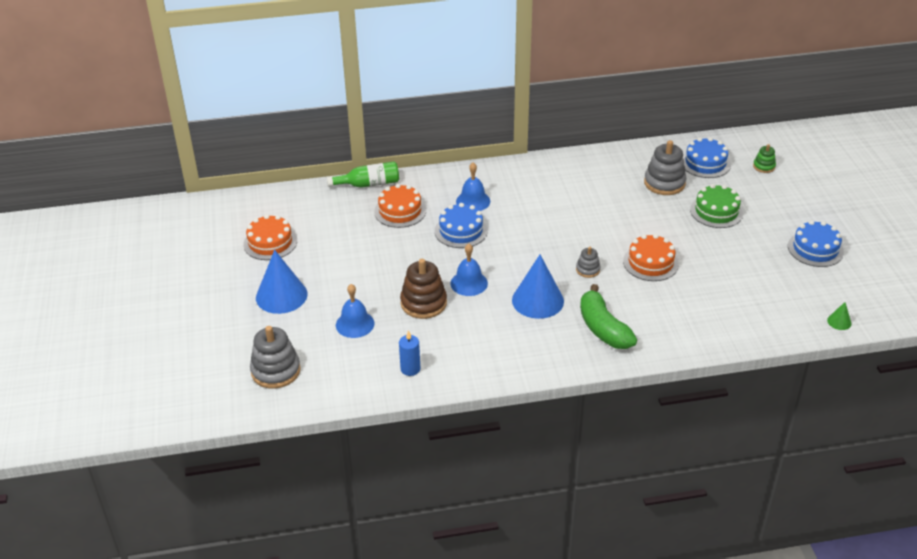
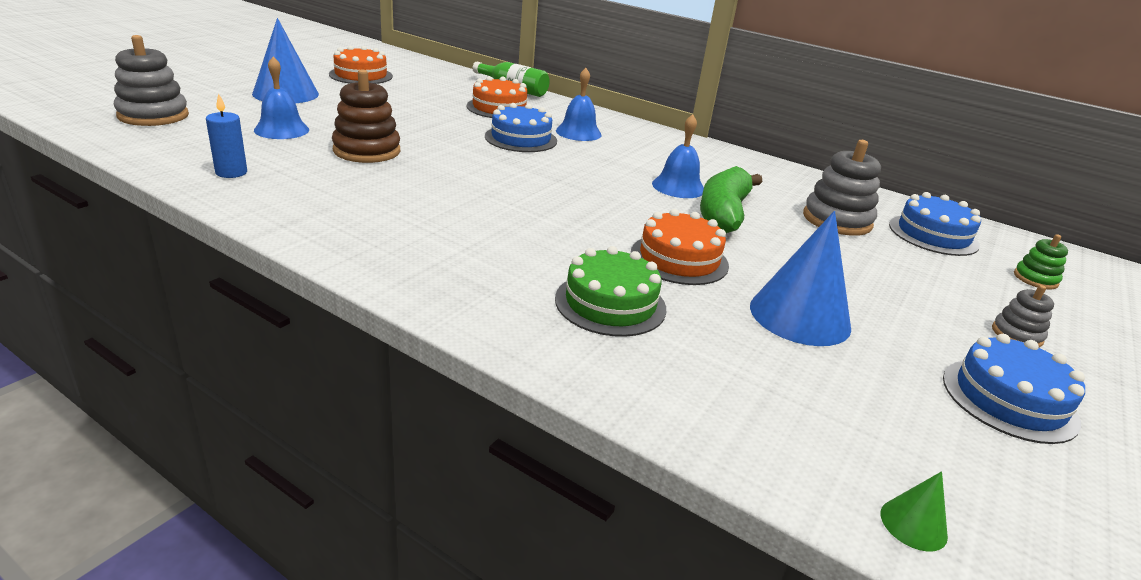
camera: 40 degrees right, 10 degrees down
(469, 283) = (439, 163): blue bell -> blue bell (678, 187)
(537, 300) = (471, 208): blue cone -> blue cone (799, 316)
(588, 270) = (584, 221): grey stacking toy -> grey stacking toy (1016, 335)
(603, 328) = (484, 267): green banana -> green banana (723, 214)
(716, 211) = (874, 273): green cake -> green cake (610, 303)

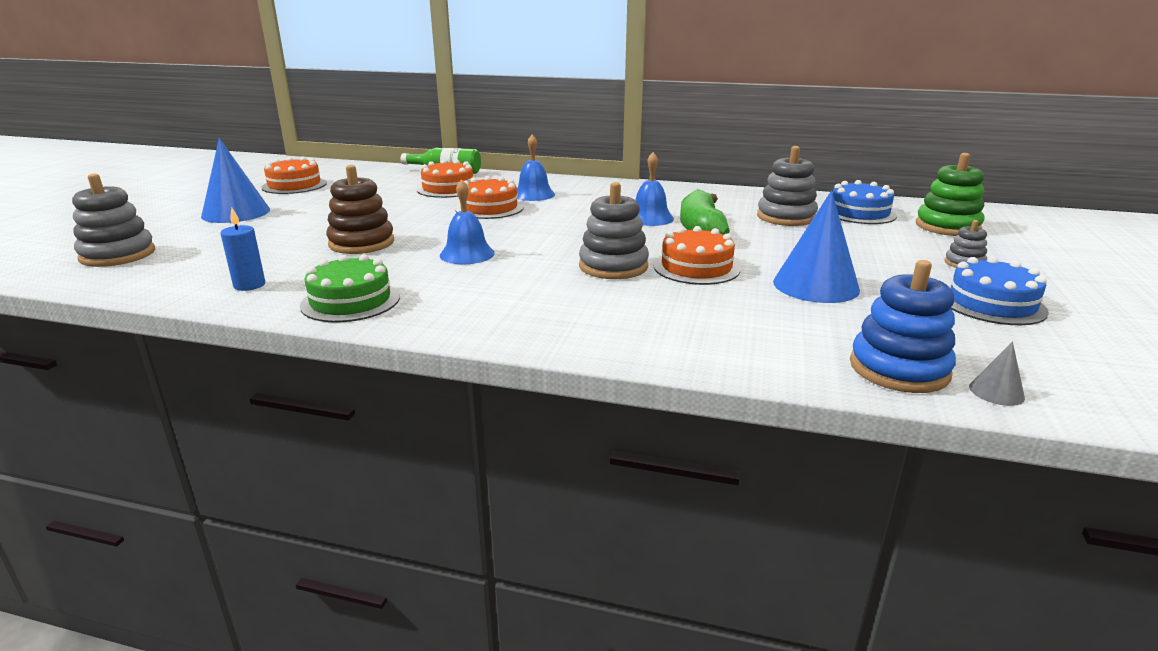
camera: 15 degrees left, 5 degrees down
(281, 130) = (263, 242): blue bell -> blue bell (467, 254)
(521, 139) = (489, 208): blue cake -> orange cake
(589, 236) = (613, 266): none -> grey stacking toy
(610, 303) = (673, 309): green cake -> green cake (350, 301)
(811, 454) = (899, 369): none -> blue stacking toy
(913, 524) = (996, 392): green cone -> grey cone
(1035, 279) = (947, 227): green stacking toy -> green stacking toy, size x1.86

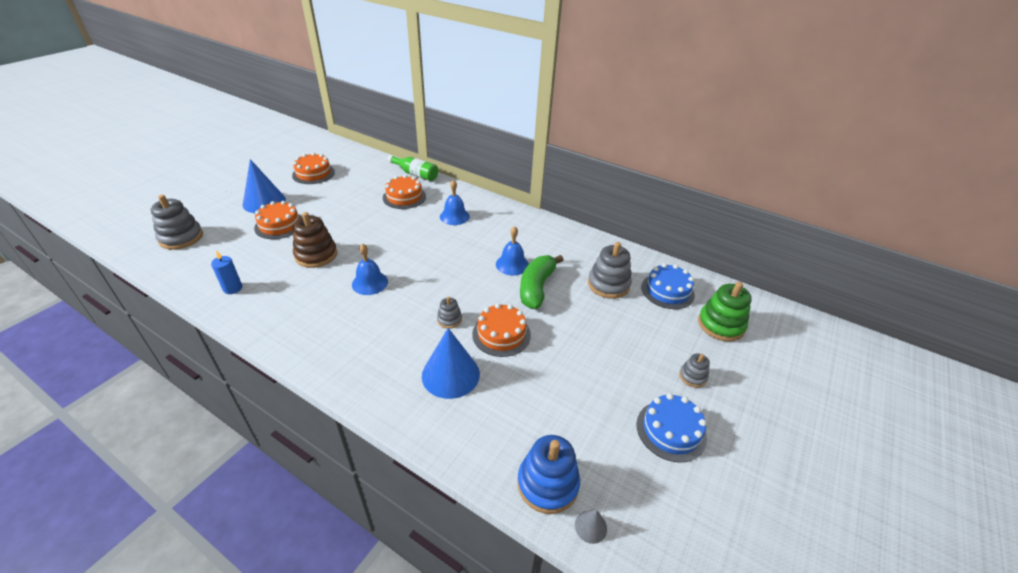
camera: 15 degrees right, 15 degrees up
(350, 301) = (277, 320): green cake -> none
(489, 208) = (416, 228): orange cake -> orange cake (279, 225)
(613, 266) = (449, 319): grey stacking toy -> grey stacking toy, size x0.54
(815, 285) = (565, 376): blue cone -> blue cone (450, 374)

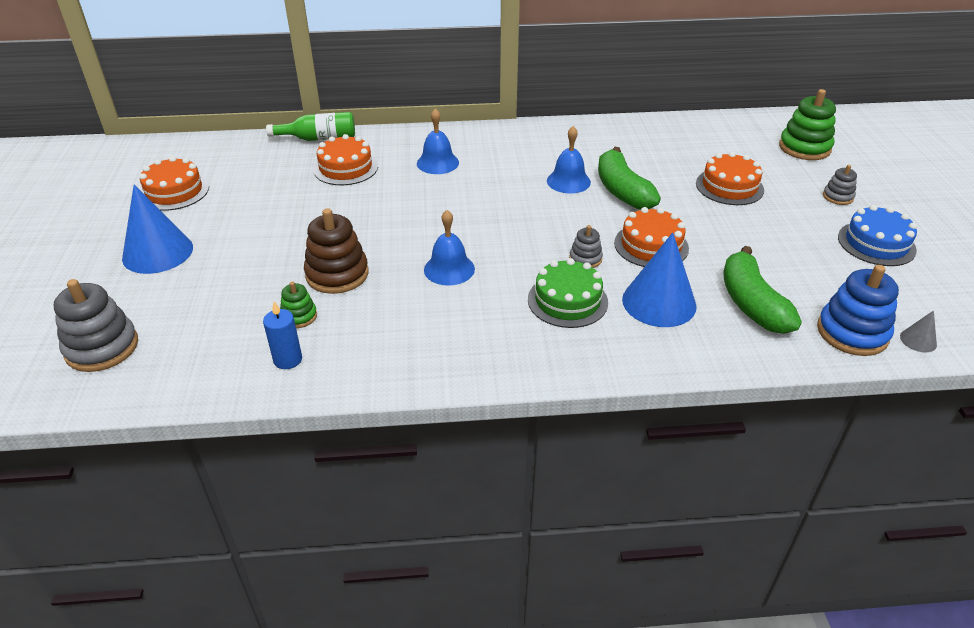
camera: 35 degrees left, 0 degrees up
(269, 268) = (299, 316): none -> green stacking toy
(279, 225) = (229, 267): orange cake -> orange cake (729, 186)
(401, 339) = (567, 300): none -> green cake
(508, 414) = (751, 303): none -> green banana
(608, 284) = (678, 158): grey stacking toy -> none
(667, 291) = (731, 140): blue cake -> none

